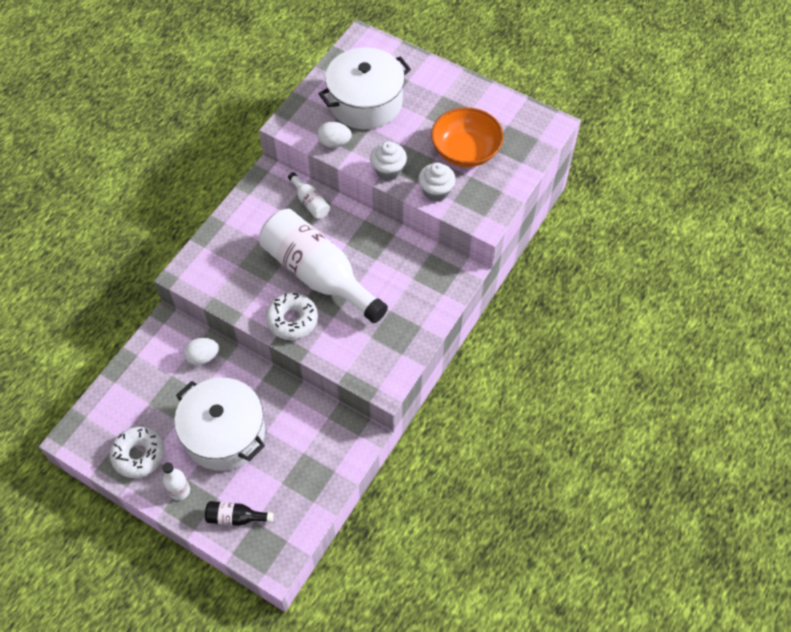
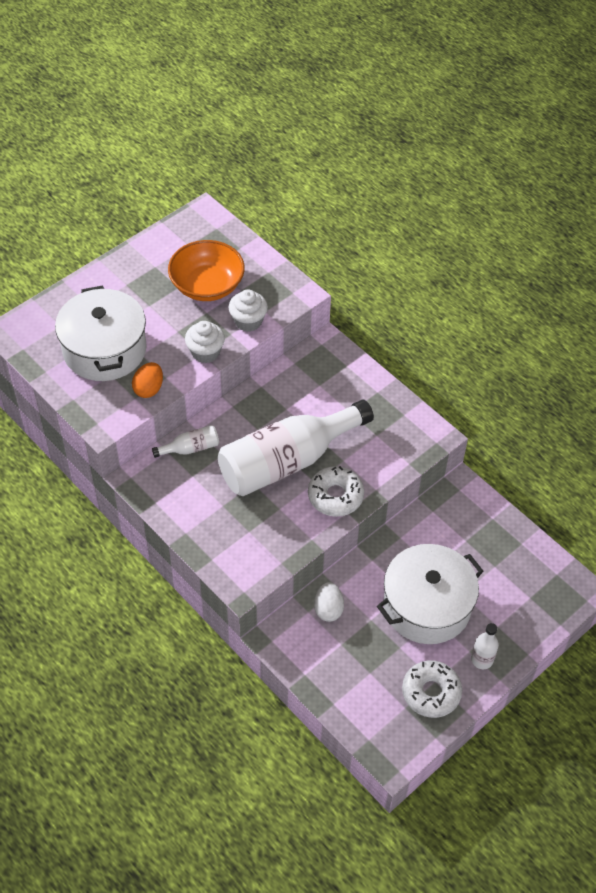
camera: 75 degrees left, 5 degrees down
(235, 517) = (523, 614): black bottle -> none
(334, 143) = (149, 389): white egg -> orange egg

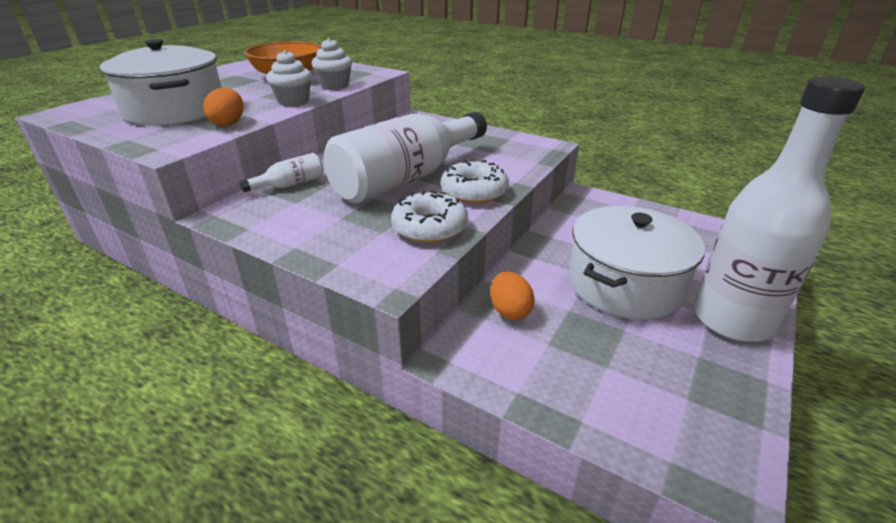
camera: 15 degrees left, 20 degrees down
(328, 609) = (509, 311): white egg -> orange egg
(431, 692) = (705, 370): white donut -> white donut (429, 227)
(482, 659) = (732, 319): white bottle -> white bottle, size x2.43

